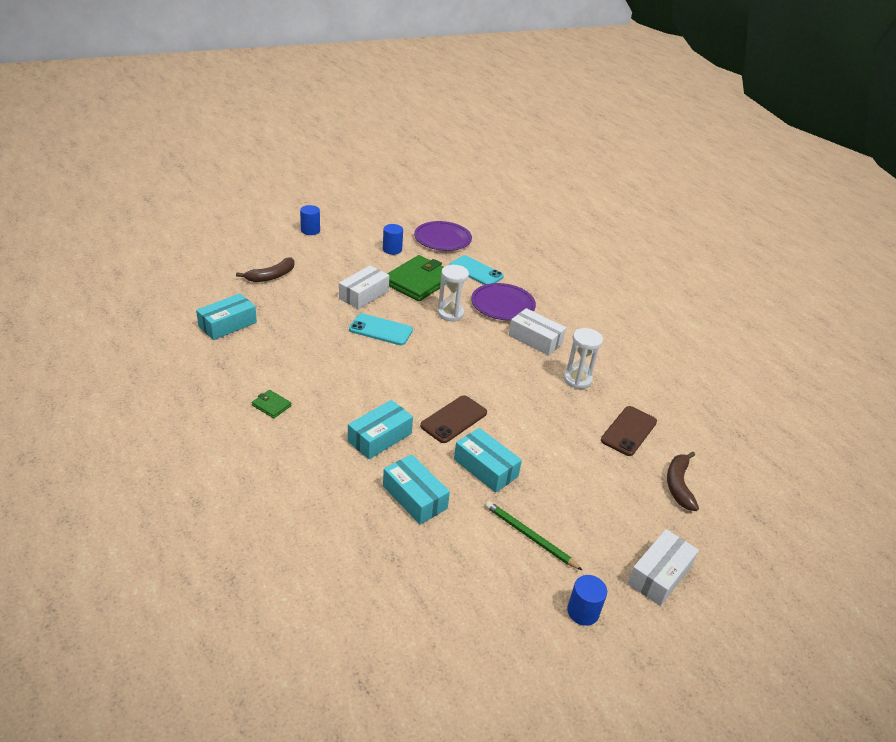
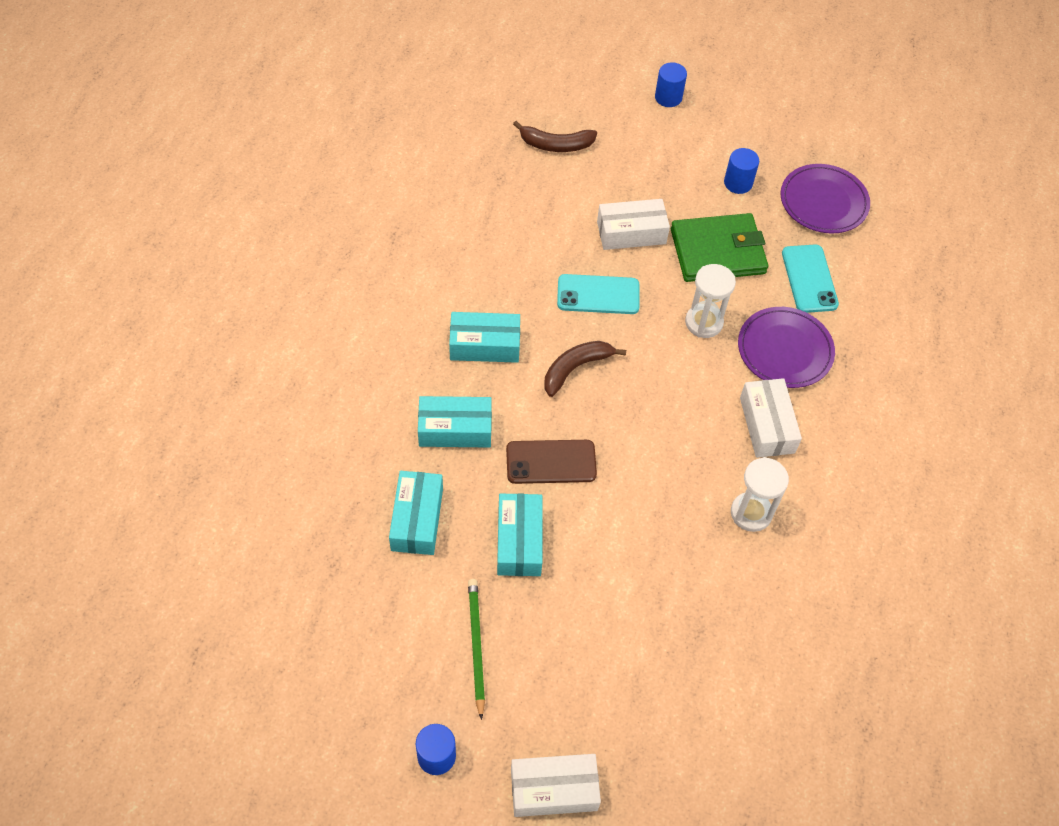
camera: 45 degrees right, 20 degrees up
(227, 324) = (448, 187): turquoise box -> turquoise box (484, 345)
(271, 405) = (393, 319): green wallet -> none
(381, 330) = (598, 294): turquoise phone -> turquoise phone turned 60 degrees counterclockwise
(628, 431) = (729, 619): brown phone -> none
(678, 485) = (703, 723): brown banana -> brown banana (575, 368)

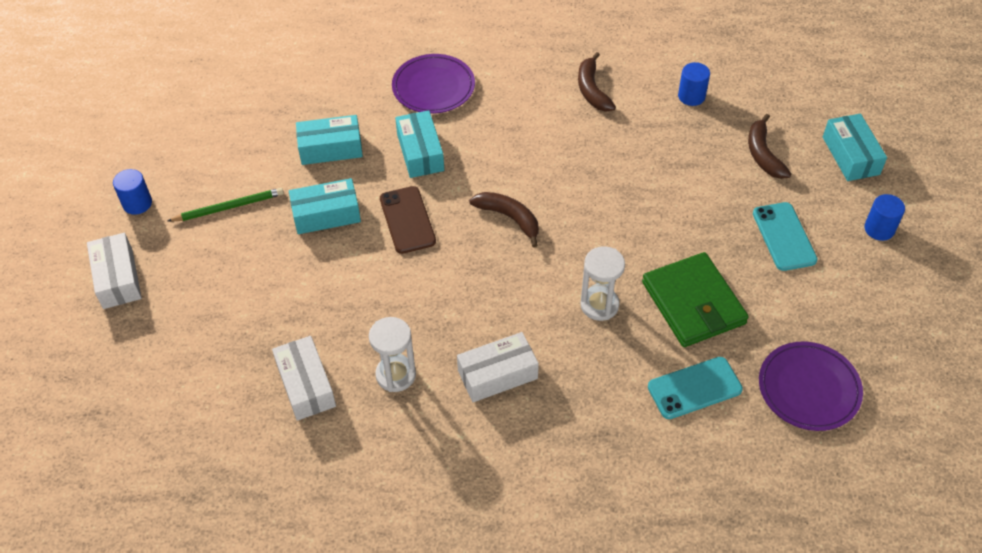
camera: 80 degrees right, 5 degrees down
(418, 251) = (592, 90): none -> brown banana
(484, 345) = (511, 153): turquoise box -> turquoise box (850, 155)
(598, 294) = (598, 219): turquoise phone -> turquoise phone (784, 236)
(631, 232) = (683, 230): white box -> white box (306, 385)
(738, 183) = (793, 307): blue cylinder -> blue cylinder (691, 96)
(784, 350) = (593, 378): purple plate -> purple plate (433, 87)

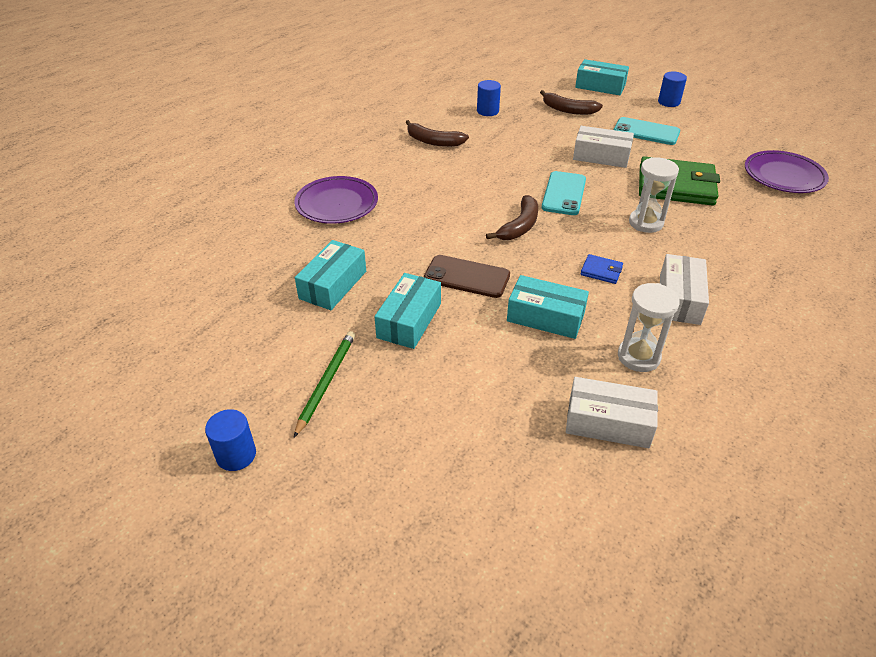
camera: 55 degrees left, 10 degrees down
(118, 278) = (327, 521): white box -> white box (601, 156)
(420, 152) = (399, 239): turquoise box -> turquoise box (545, 317)
(492, 303) = (601, 271): none -> blue wallet
(509, 218) = (519, 226): brown banana -> brown banana turned 135 degrees clockwise
(694, 388) = (755, 216): turquoise phone -> turquoise phone (563, 193)

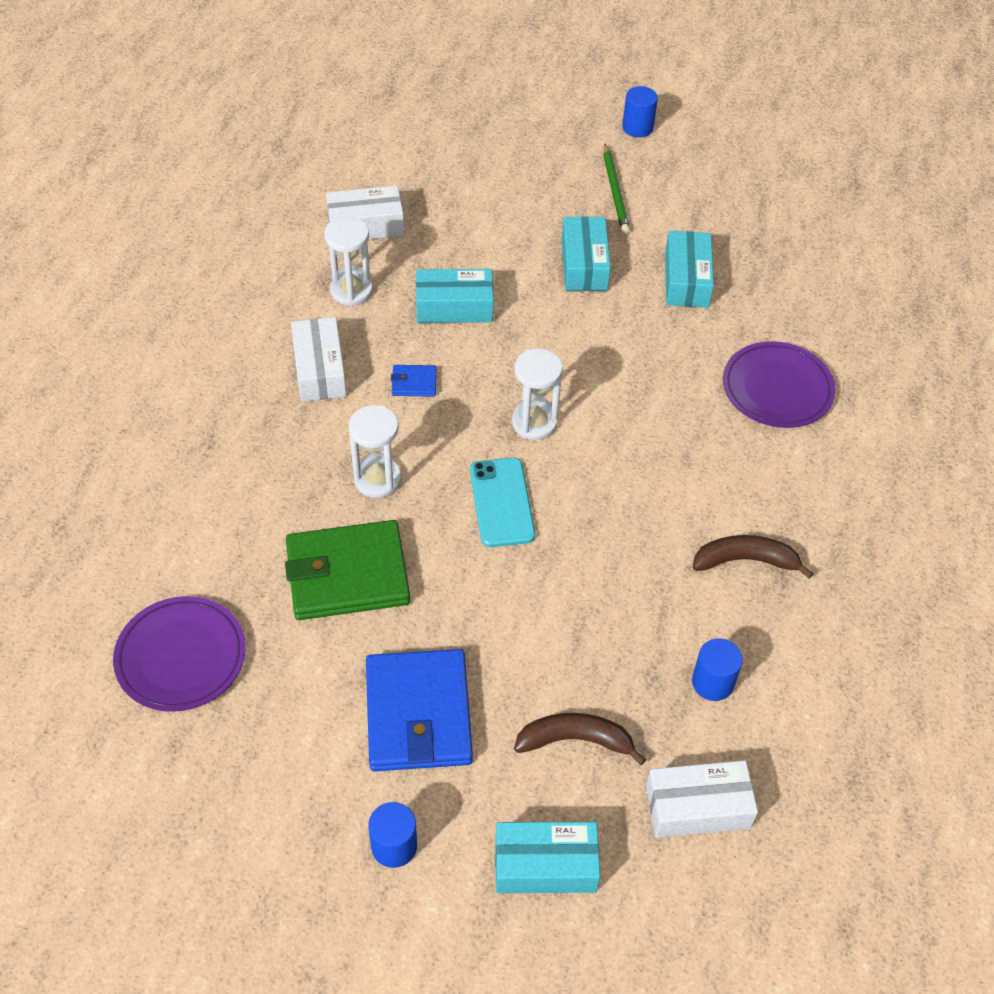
camera: 155 degrees right, 10 degrees up
(467, 277) = (557, 330): brown phone -> none
(519, 226) = (534, 422): brown banana -> white hourglass
(601, 156) = (475, 611): white box -> white box (697, 807)
(646, 132) = (418, 714): turquoise phone -> blue wallet

